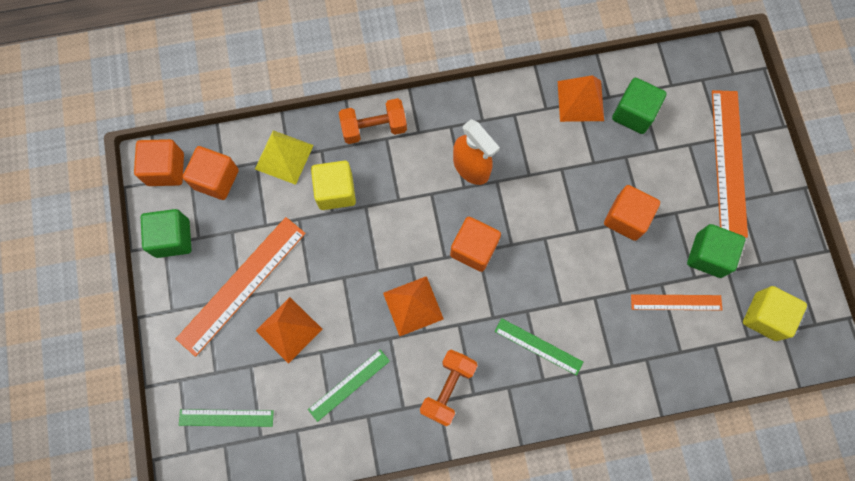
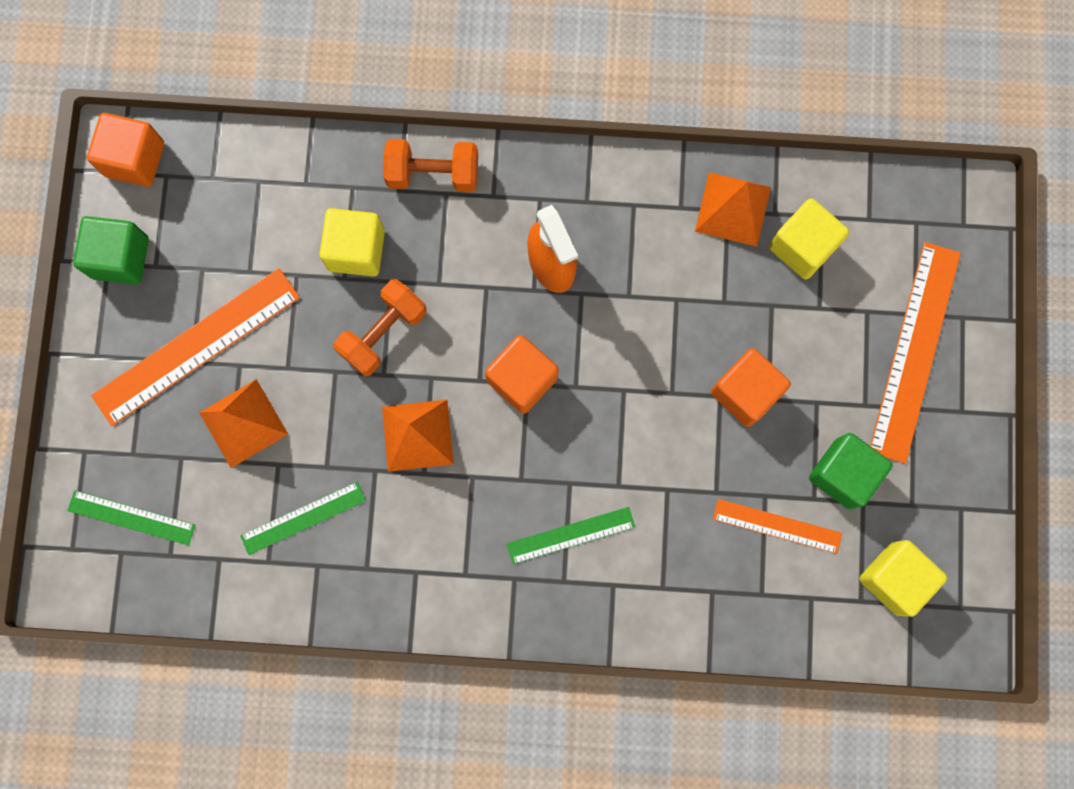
camera: 15 degrees right, 5 degrees up
(216, 179) = (199, 191): orange cube -> none
(284, 157) = (299, 183): yellow pyramid -> none
(448, 388) = (432, 558): orange dumbbell -> orange dumbbell (383, 333)
(538, 346) = (570, 535): green ruler -> green ruler turned 60 degrees counterclockwise
(633, 113) = (802, 247): green cube -> yellow cube

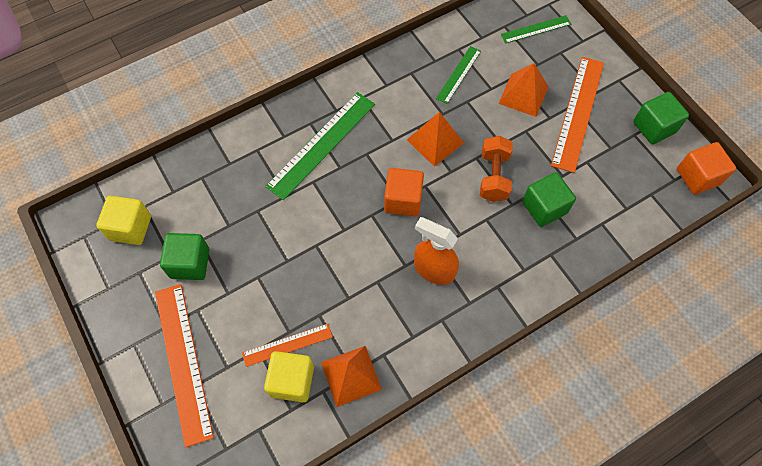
camera: 145 degrees right, 15 degrees down
(356, 250) = (544, 207): yellow cube -> green cube
(433, 174) = (540, 275): orange dumbbell -> none
(570, 535) = (322, 144): green ruler -> green ruler, size x1.80
(745, 392) = (274, 272): orange cube -> none
(777, 526) = (213, 214): orange ruler -> orange ruler (287, 345)

